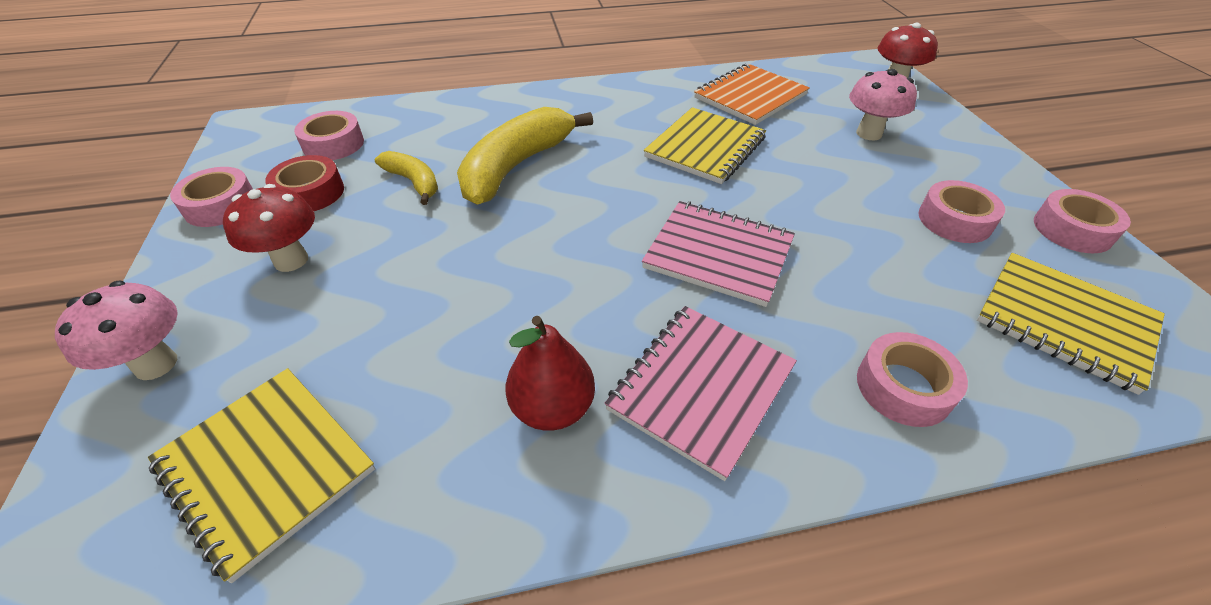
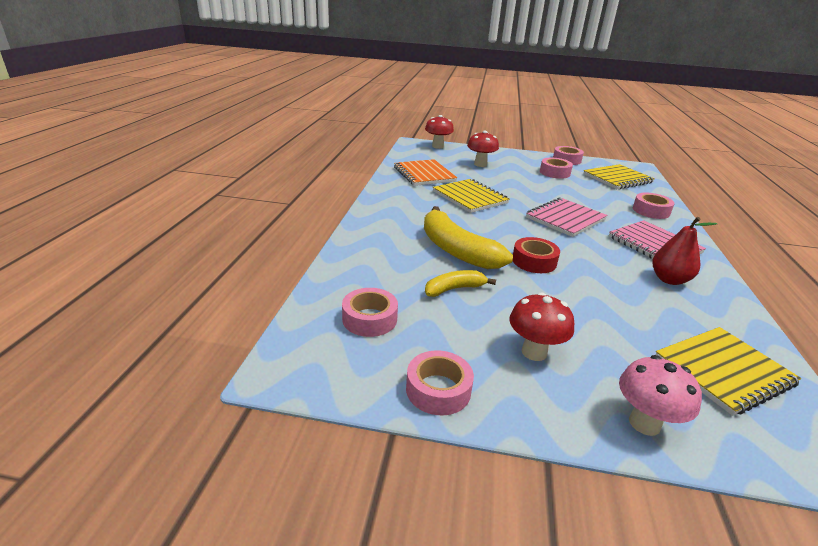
camera: 70 degrees left, 15 degrees down
(310, 193) = (444, 337): red tape -> red tape (534, 261)
(869, 133) = (480, 164): pink mushroom -> red mushroom

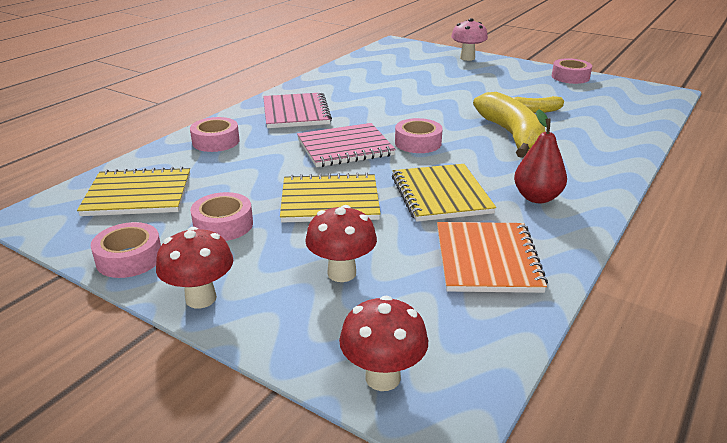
camera: 155 degrees left, 0 degrees up
(369, 319) = (610, 105): pink tape -> pink tape (418, 143)
(534, 261) = (441, 117): red tape -> none
(534, 352) = (500, 80): red mushroom -> red mushroom (201, 298)
(669, 279) = (339, 93): red pear -> red pear (537, 197)
(723, 371) = (394, 62): yellow notebook -> yellow notebook (330, 201)

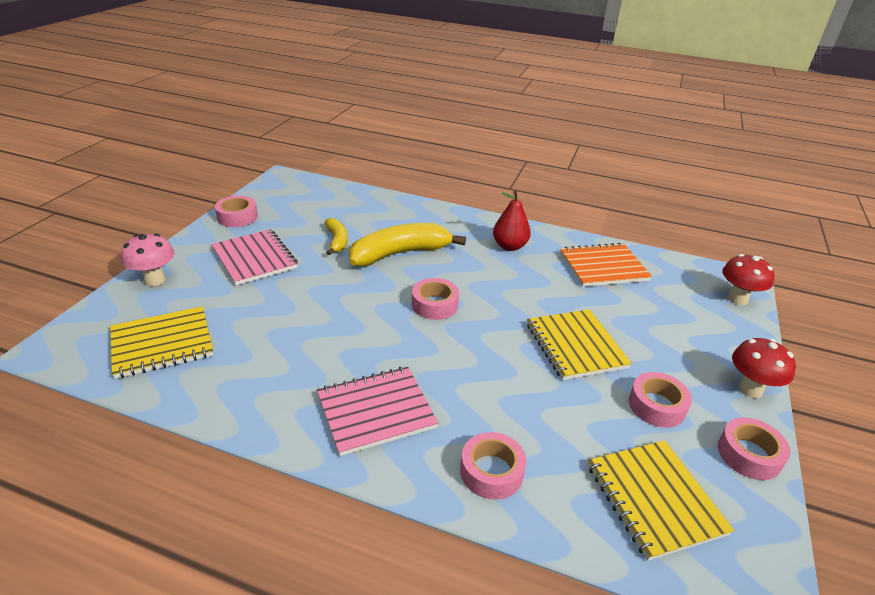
camera: 105 degrees left, 5 degrees up
(341, 273) = (665, 325): red mushroom -> none
(345, 148) = (464, 352): pink notebook -> pink notebook (255, 259)
(440, 195) = (530, 288): yellow notebook -> yellow notebook (162, 344)

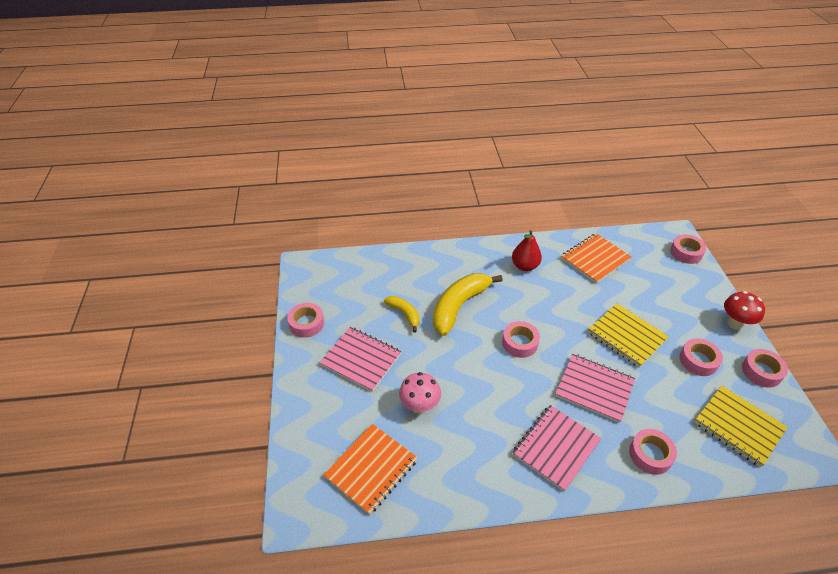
camera: 25 degrees left, 10 degrees up
(155, 280) = (306, 416): pink mushroom -> pink mushroom (420, 406)
(162, 344) = (371, 469): yellow notebook -> orange notebook
(483, 377) = (594, 388): none -> pink notebook
(737, 299) = (686, 253): red mushroom -> pink tape

